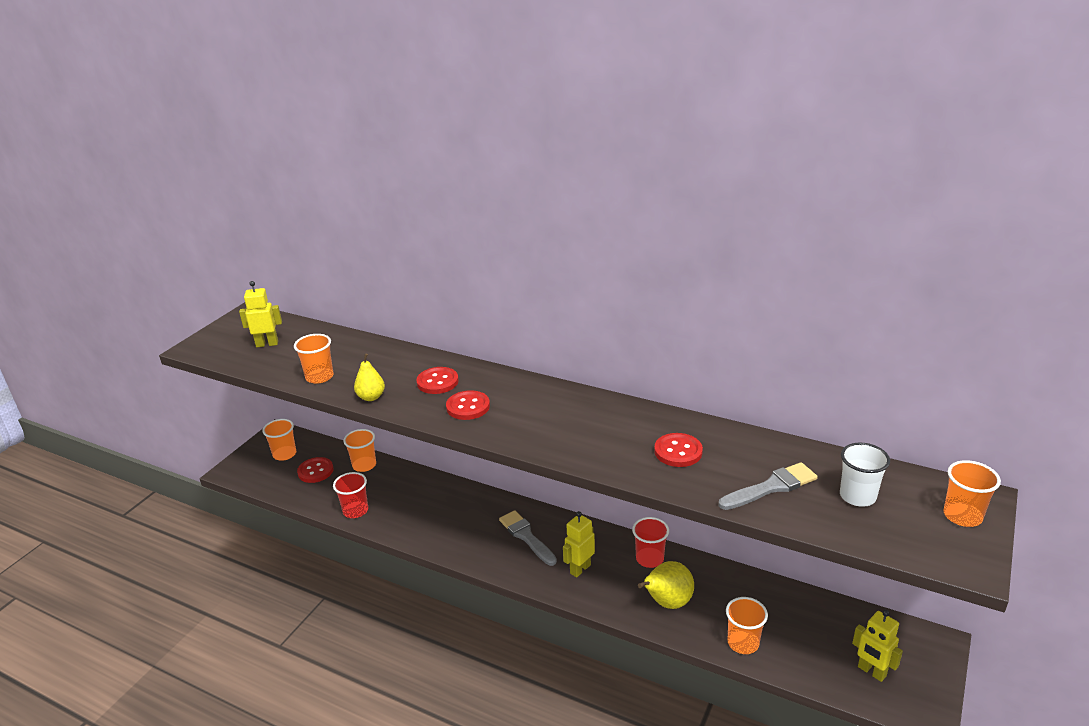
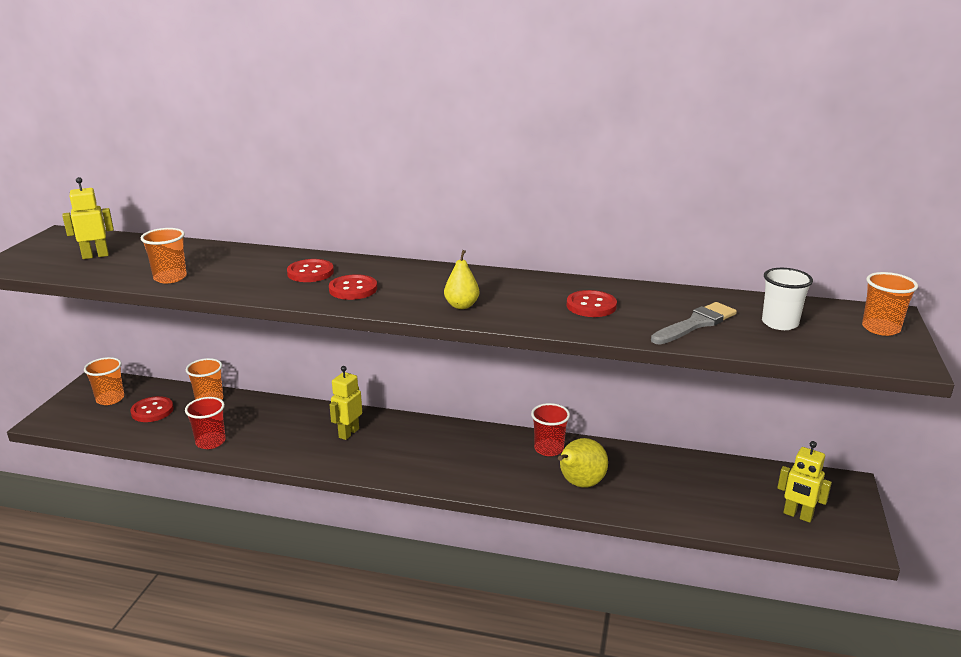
camera: 15 degrees left, 5 degrees down
(371, 397) = (238, 289): yellow pear -> yellow pear (461, 306)
(526, 536) = (413, 444): grey brush -> none
(580, 569) = (479, 466): yellow robot -> yellow robot (348, 433)
(743, 643) = (667, 508): orange cup -> none

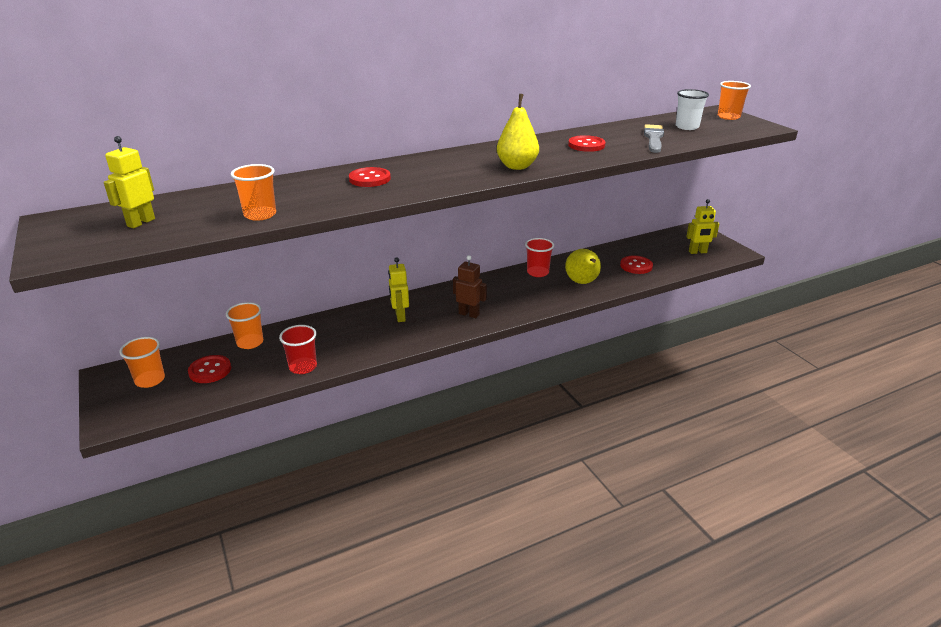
camera: 40 degrees left, 5 degrees up
(353, 289) = (426, 179): red button -> red button (636, 266)
(410, 461) = (469, 314): none -> brown robot
(461, 306) = (517, 166): yellow pear -> yellow pear, size x1.50

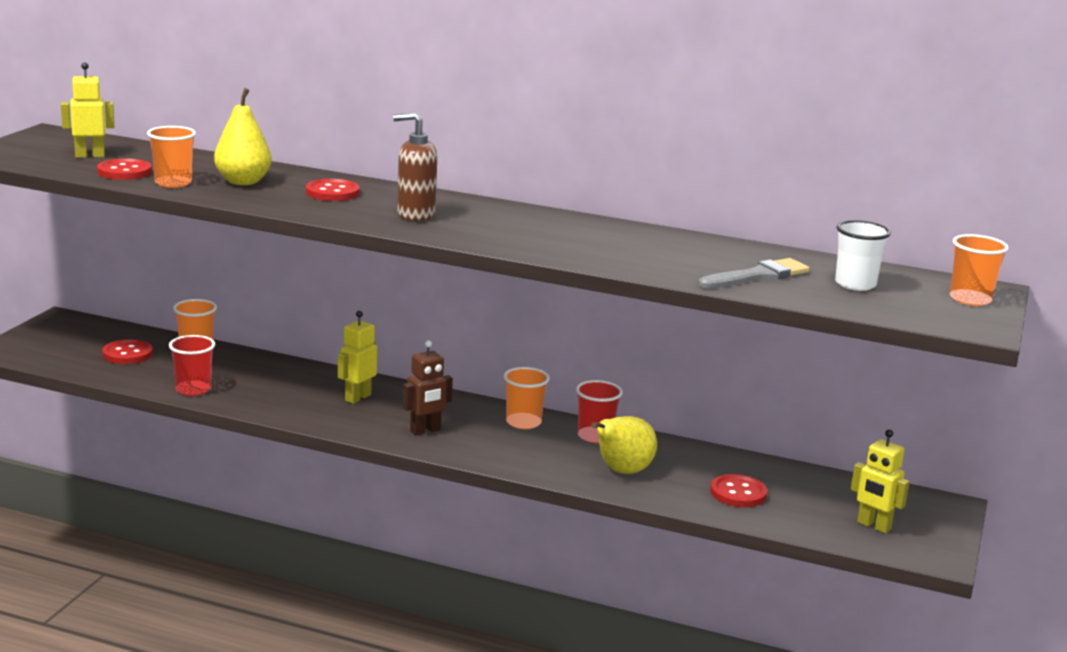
camera: 45 degrees right, 10 degrees down
(150, 380) = (78, 338): orange cup -> orange cup (523, 422)
(448, 172) = (415, 215): none -> brown soap dispenser
(469, 314) = (425, 431): brown robot -> brown robot turned 75 degrees clockwise
(517, 166) = (497, 236): yellow pear -> yellow pear (243, 182)
(586, 145) = (645, 250): red button -> red button (124, 172)

